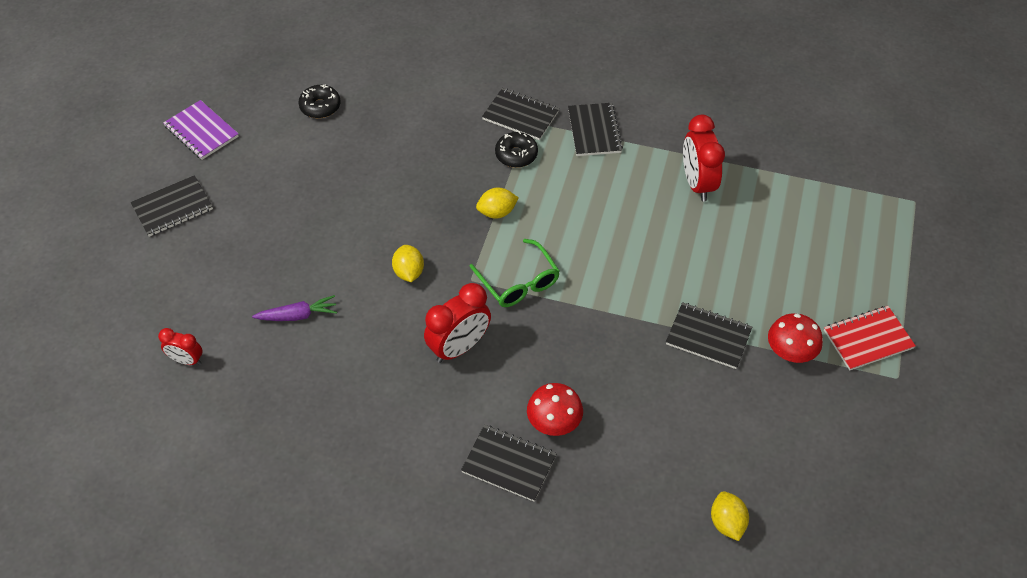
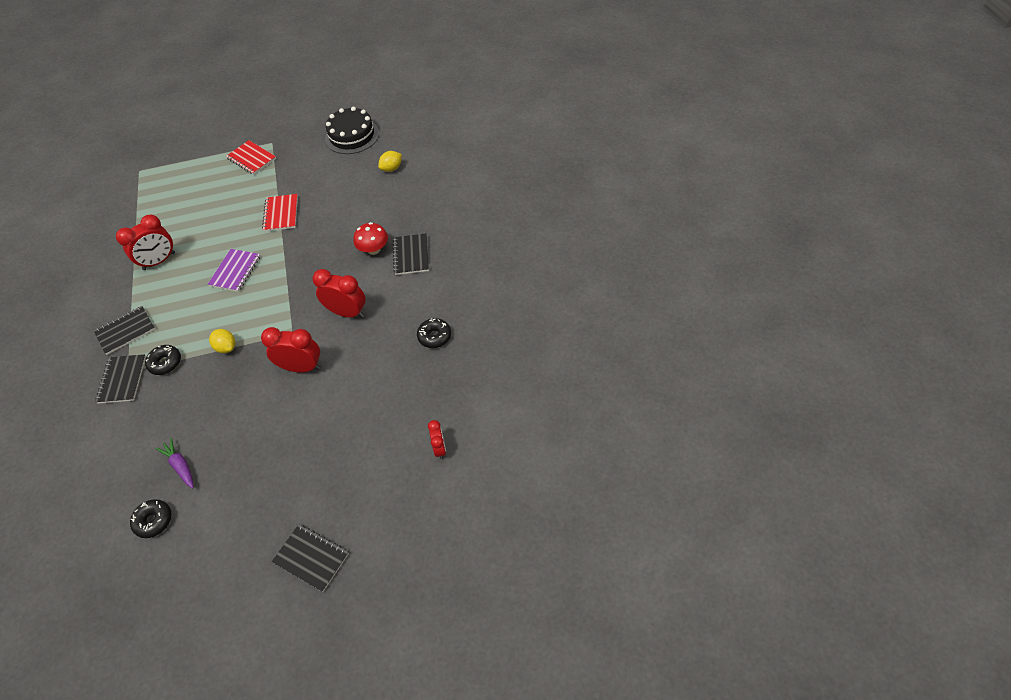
camera: 115 degrees left, 0 degrees up
(201, 131) = (216, 598): purple notebook -> purple notebook (235, 271)
(298, 315) = (369, 408): purple carrot -> purple carrot (180, 466)
(343, 427) = (434, 336): none -> black donut
(409, 272) = (301, 367): yellow lemon -> red clock
(518, 282) = (282, 309): green glasses -> none
(708, 337) = (281, 214): black notebook -> red notebook
(790, 352) = (275, 181): red mushroom -> none
(854, 499) = (352, 136): none -> black cake

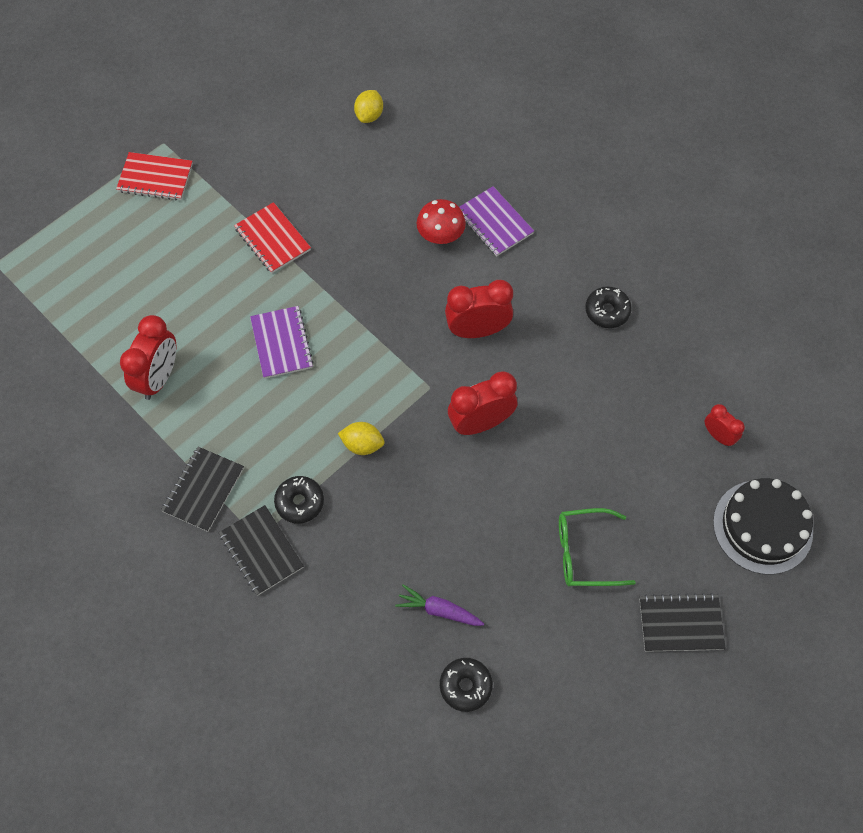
camera: 35 degrees left, 10 degrees up
(293, 478) = (585, 553): none -> green glasses
(352, 136) = (272, 89): black cake -> black cake (762, 527)
(411, 255) = (494, 223): black notebook -> purple notebook

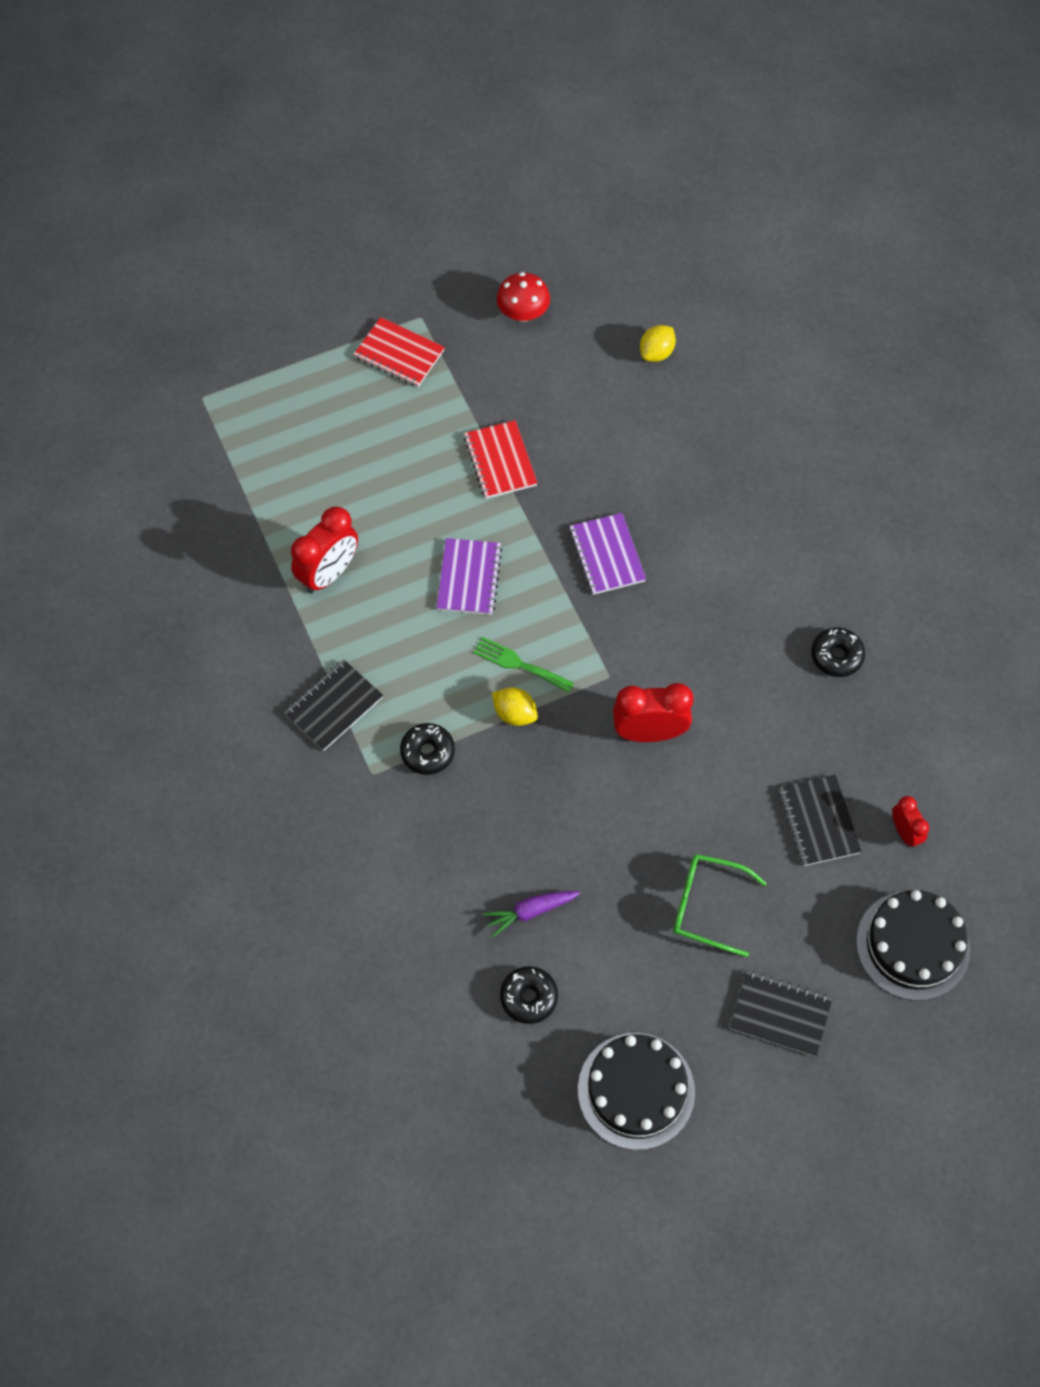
camera: 20 degrees right, 0 degrees up
(261, 551) = (370, 789): black notebook -> black notebook (819, 821)
(350, 402) = (519, 664): none -> green fork
(439, 610) = (530, 911): purple carrot -> purple carrot turned 60 degrees counterclockwise
(440, 235) = (684, 513): red mushroom -> red mushroom (523, 313)
(477, 330) = (684, 631): red clock -> none
(494, 223) = (749, 517): purple notebook -> purple notebook (607, 555)
(588, 735) = (636, 1090): none -> black cake

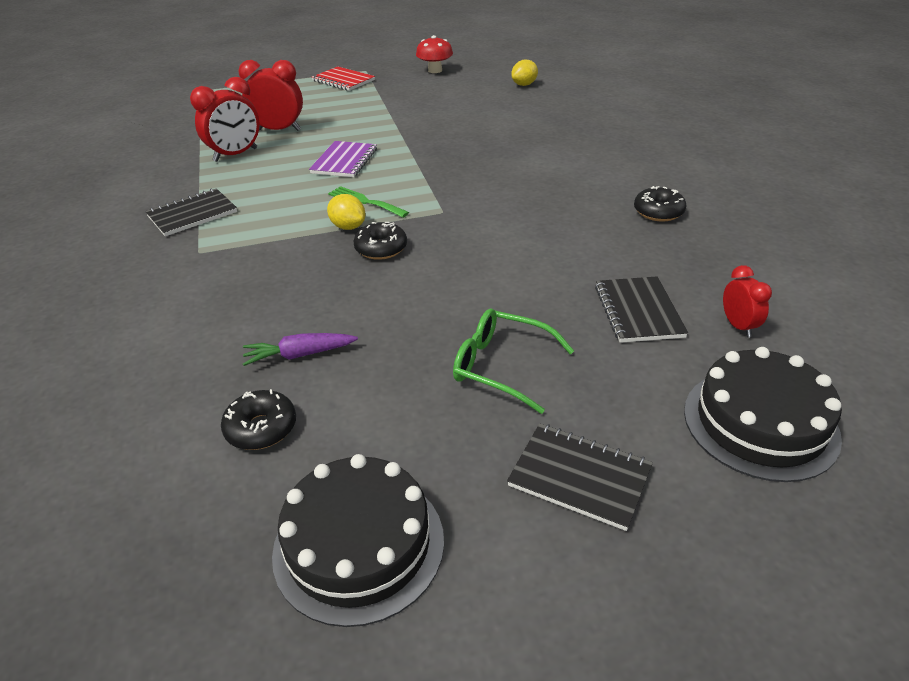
camera: 10 degrees right, 25 degrees down
(427, 752) = (257, 243): black donut -> black donut (381, 248)
(500, 461) = (394, 117): red notebook -> none
(607, 555) = (461, 156): purple notebook -> none
(649, 732) = (470, 244): red clock -> red clock (279, 130)

